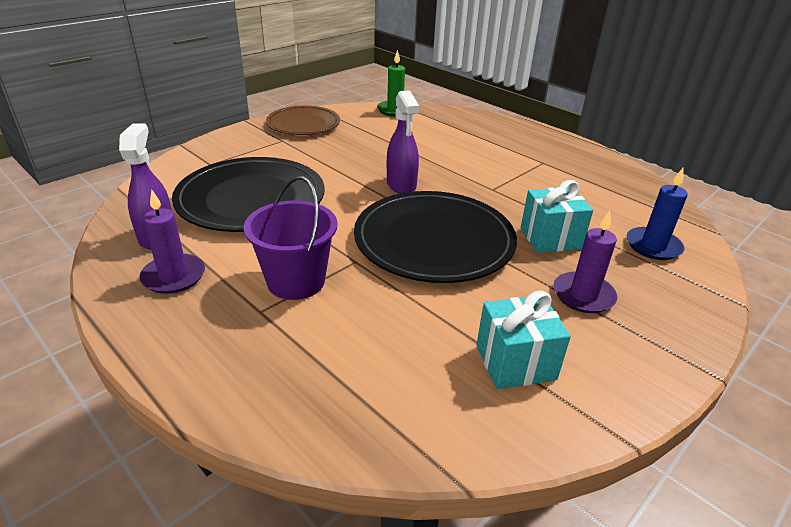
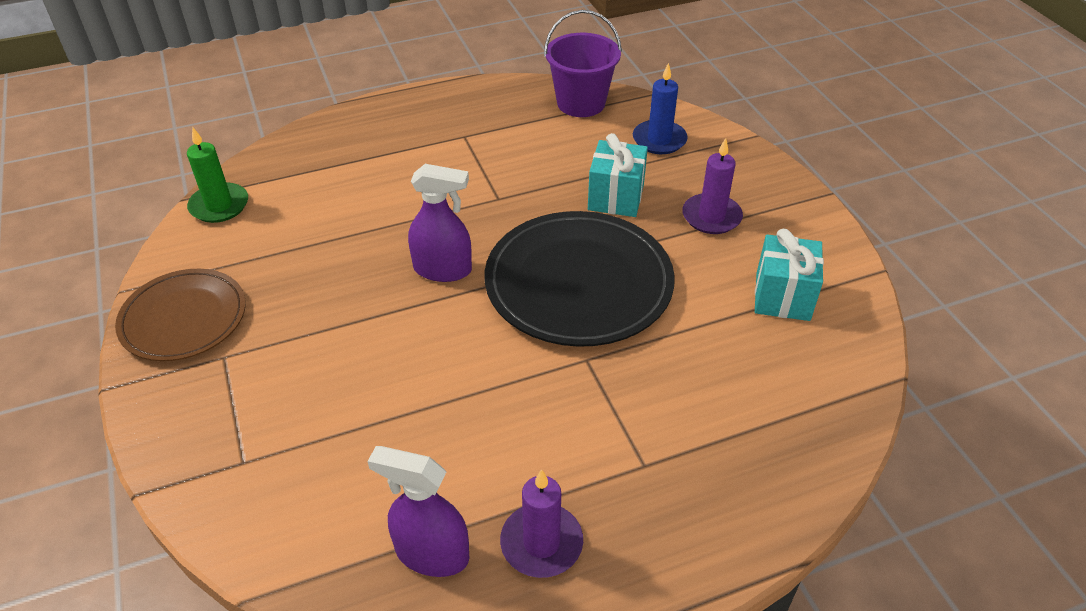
camera: 65 degrees left, 10 degrees up
(251, 199) = (389, 429): black plate -> none
(296, 281) = (603, 421): purple bucket -> purple bucket (581, 103)

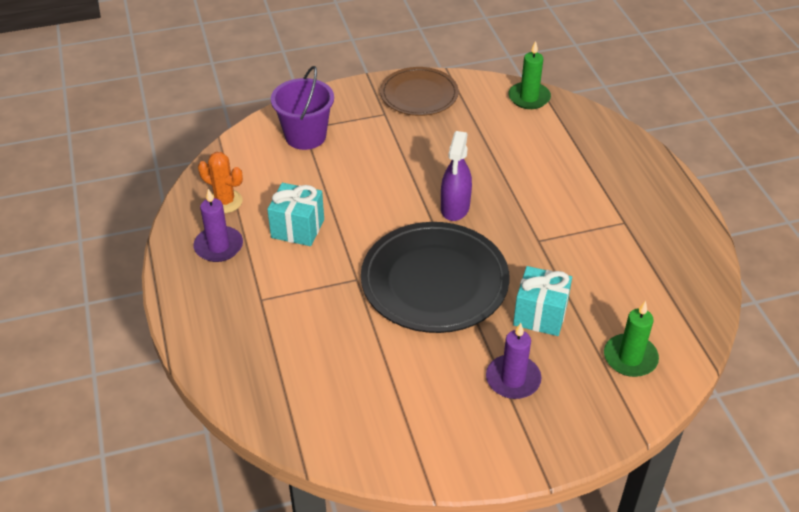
camera: 95 degrees right, 0 degrees up
(431, 554) = (225, 201): purple spray bottle -> orange cactus
(581, 103) = (687, 304): purple bucket -> purple bucket (305, 136)
(659, 140) = (630, 358): blue candle -> green candle
(782, 297) = (406, 410): turquoise gift -> turquoise gift (297, 228)

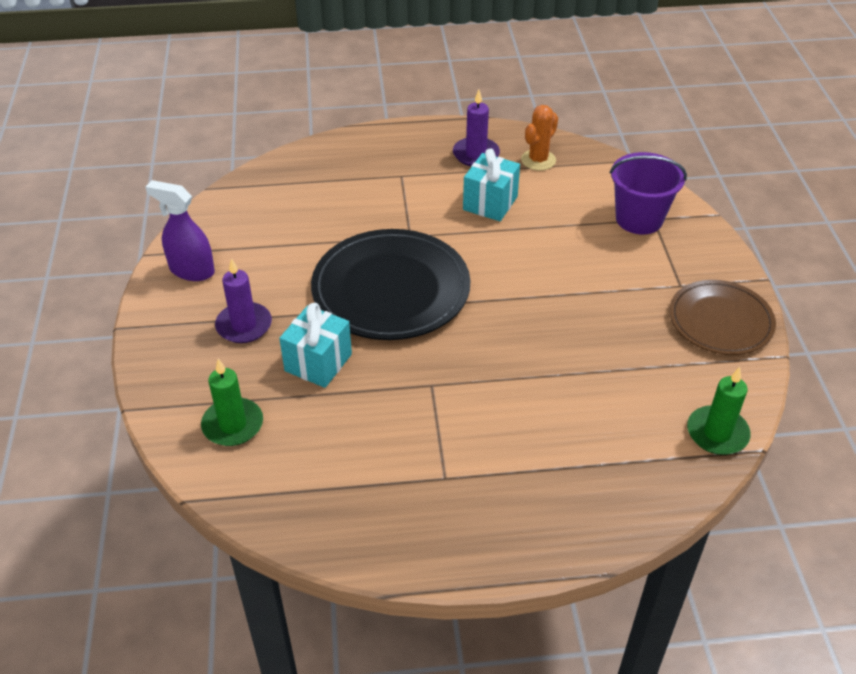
camera: 100 degrees right, 0 degrees up
(455, 208) = (500, 322): purple spray bottle -> purple spray bottle (191, 270)

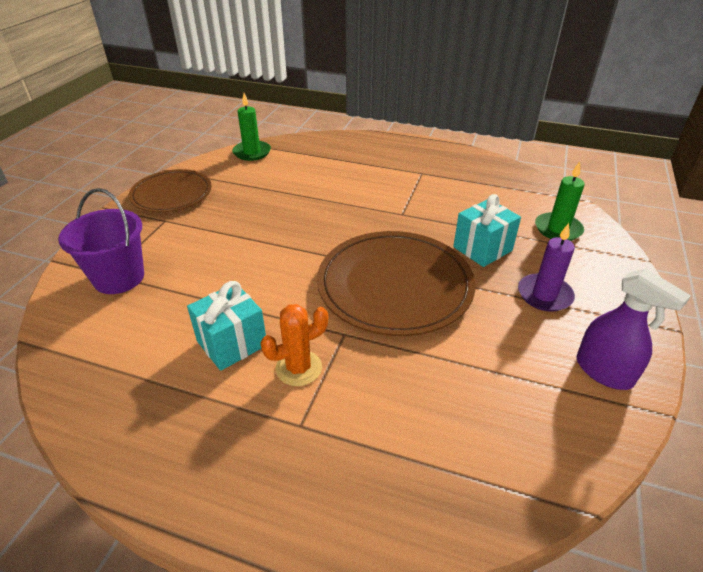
camera: 155 degrees left, 5 degrees down
(391, 289) = (395, 286): black plate -> brown plate
(476, 154) = (180, 425): purple candle -> none
(538, 160) = (120, 384): orange cactus -> orange cactus (298, 368)

